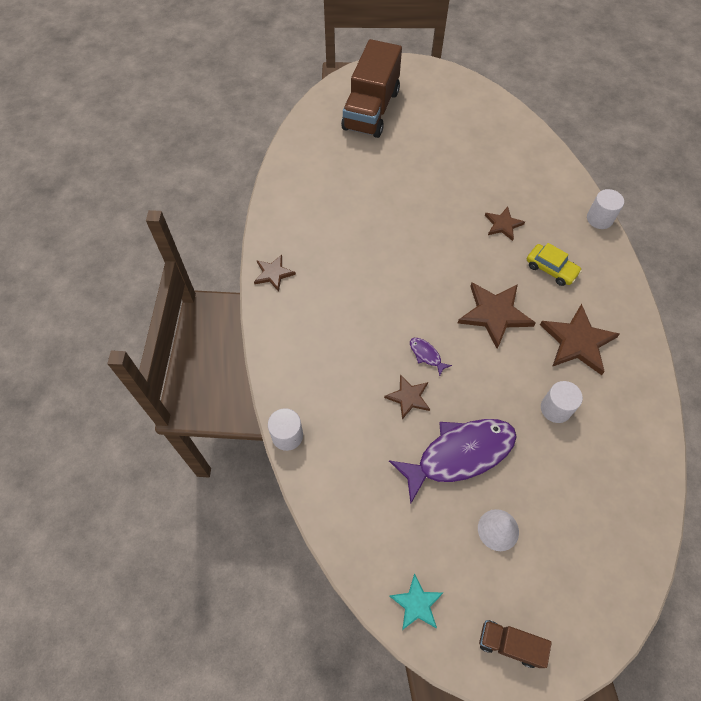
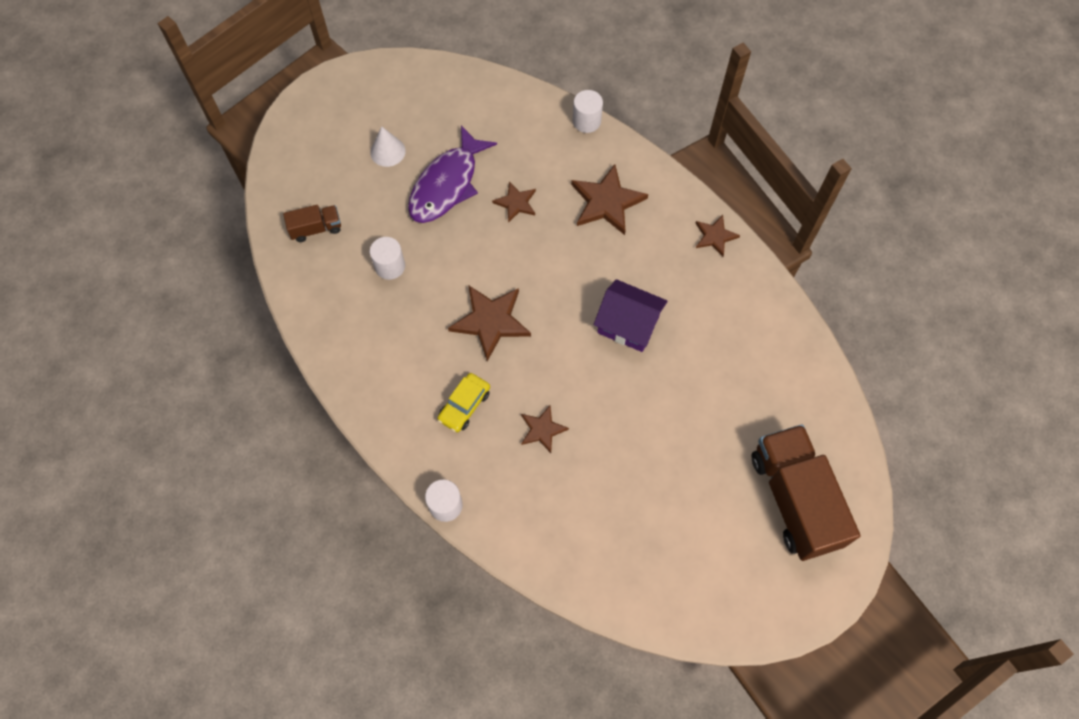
camera: 145 degrees right, 5 degrees up
(391, 253) = (628, 324): none -> purple house
(416, 604) = (417, 78): turquoise star -> none
(426, 355) = (525, 246): purple fish -> none
(509, 644) = (343, 91): brown truck -> brown truck (316, 229)
(551, 269) = (464, 405): yellow car -> yellow car turned 60 degrees counterclockwise
(577, 342) = (400, 340): brown star -> brown star (607, 202)

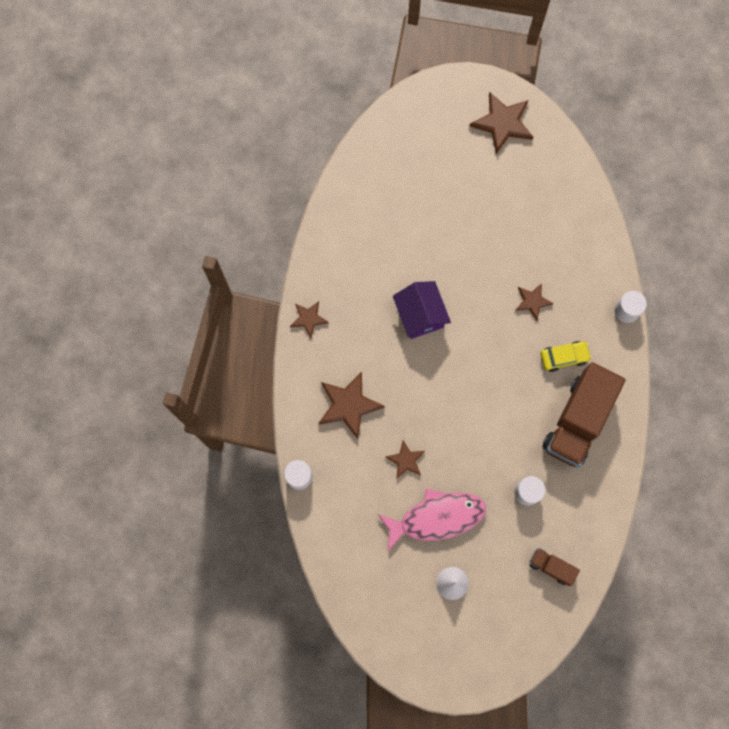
camera: 135 degrees left, 10 degrees up
(447, 184) = (436, 517): purple fish -> pink fish
(490, 321) = (499, 394): brown star -> brown star (502, 123)
(794, 499) = (434, 139): brown truck -> brown truck (578, 420)

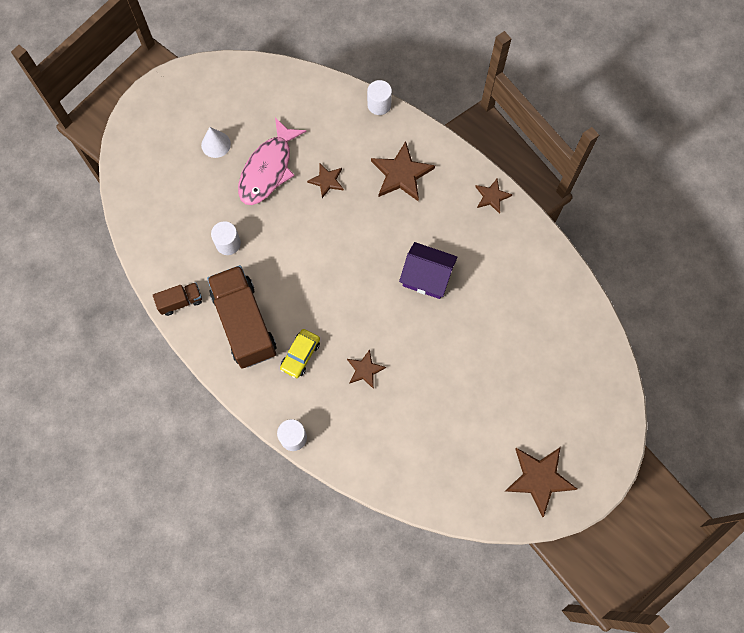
camera: 130 degrees right, 5 degrees down
(551, 567) = (163, 216): brown truck -> brown truck (180, 302)

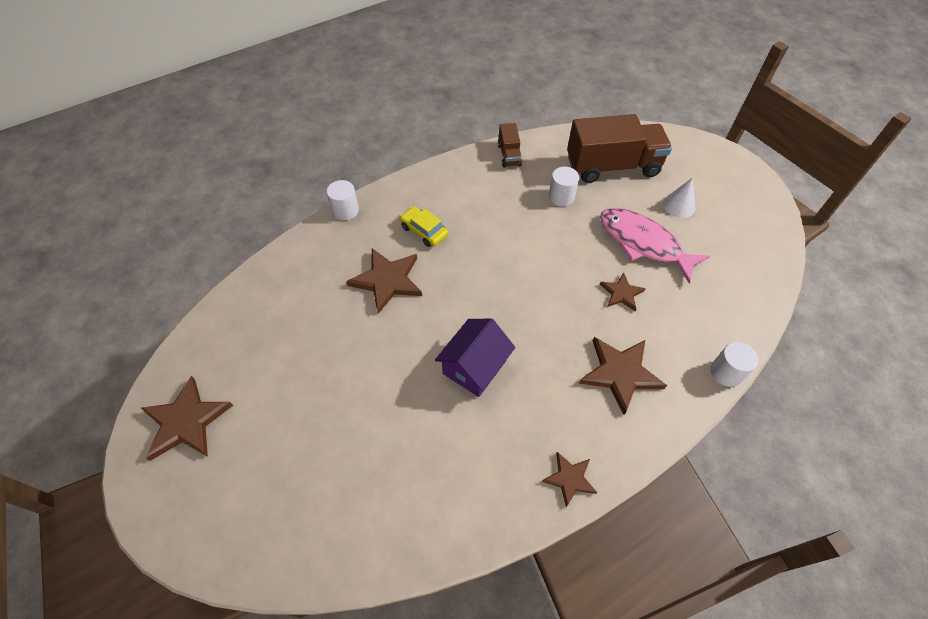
camera: 105 degrees right, 15 degrees down
(244, 323) = (472, 195): brown truck -> brown truck (612, 166)
(365, 370) = (387, 280): brown star -> brown star, size x1.72

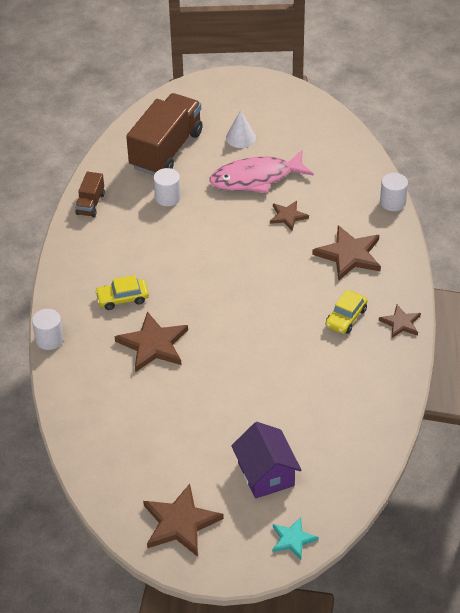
camera: 55 degrees left, 10 degrees down
(207, 541) = (293, 539): none -> turquoise star
(474, 367) = (278, 329): purple house -> purple house (266, 474)
(509, 155) = (90, 204): brown truck -> brown truck turned 75 degrees clockwise
(535, 419) = (346, 317): none -> yellow car

